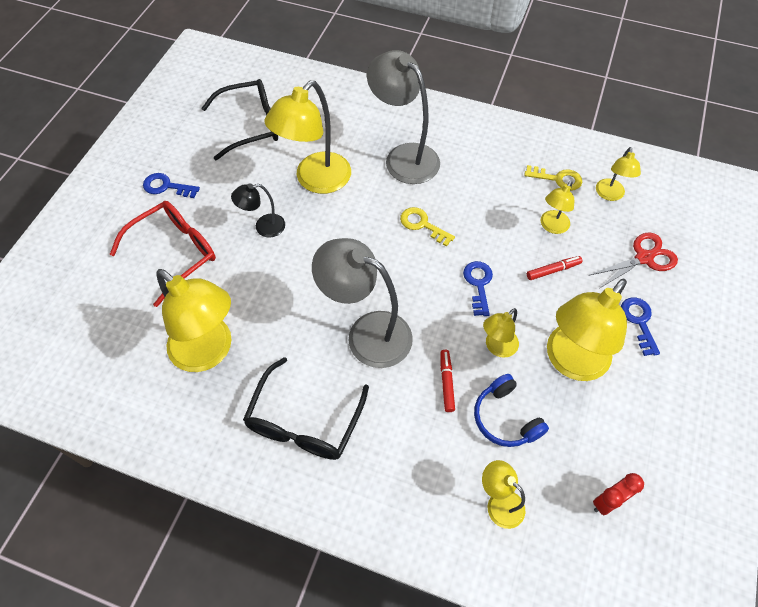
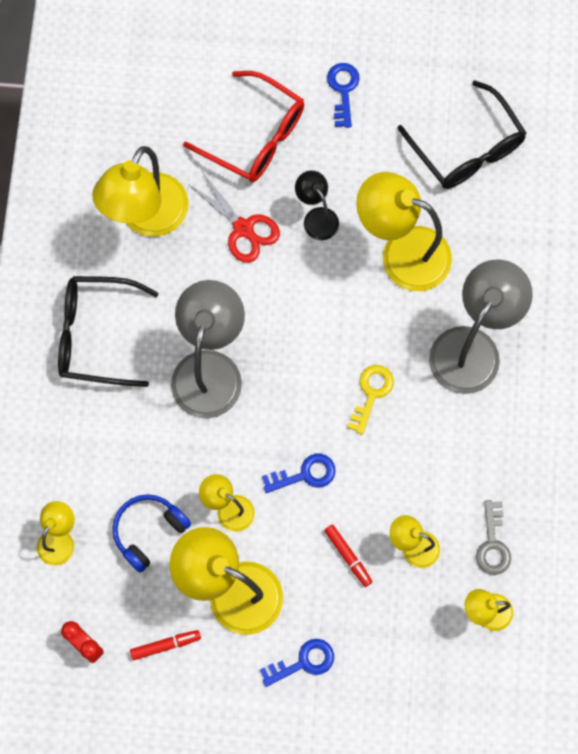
camera: 75 degrees right, 15 degrees up
(446, 382) = (173, 464): red marker -> red marker (165, 645)
(557, 179) = (492, 543): yellow key -> grey key
(644, 258) = (396, 662): red scissors -> red scissors (243, 228)

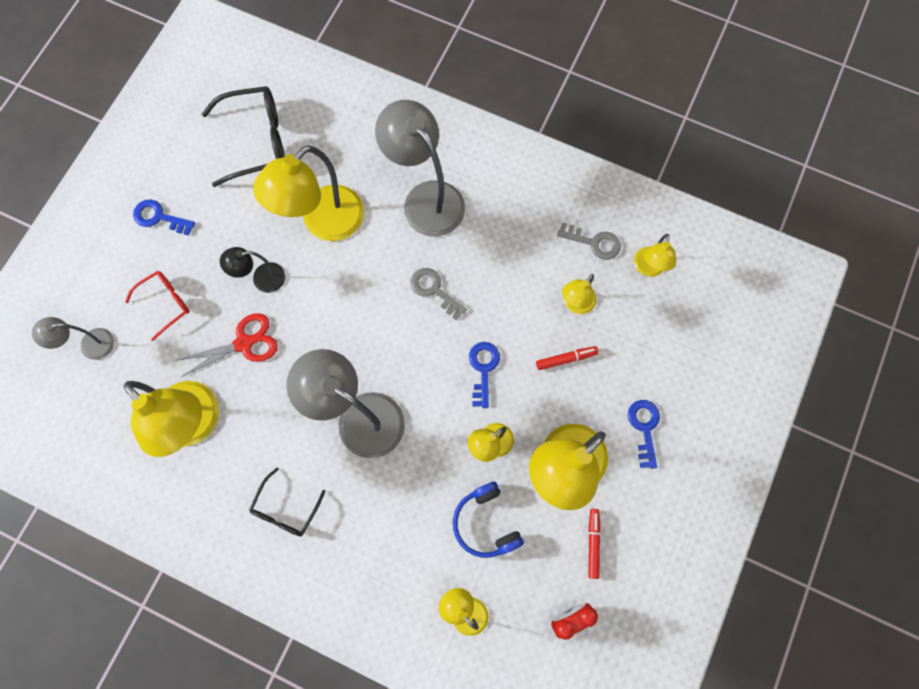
camera: 70 degrees left, 0 degrees up
(95, 335) = (285, 509): black glasses -> black glasses, size x0.59
(187, 86) = (90, 345): none -> grey lamp
(256, 137) = (165, 303): red glasses -> red glasses, size x0.59
(371, 394) = (434, 290): yellow key -> grey key

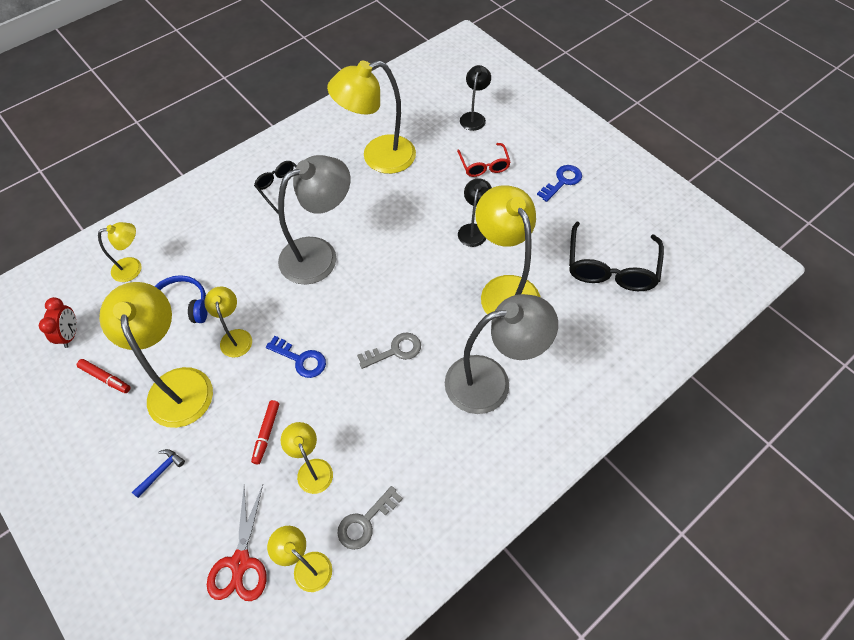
camera: 115 degrees right, 15 degrees down
(90, 345) = (474, 117): grey lamp -> black lamp
(244, 343) = (424, 202): red scissors -> red scissors (240, 562)
(644, 428) = (160, 471): blue key -> blue hammer

